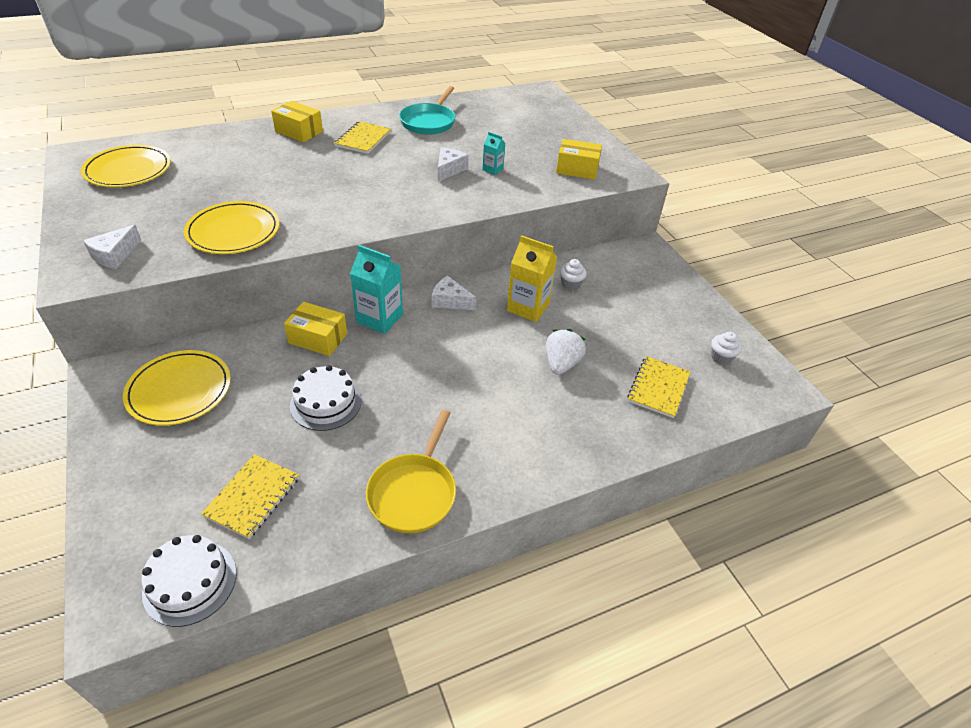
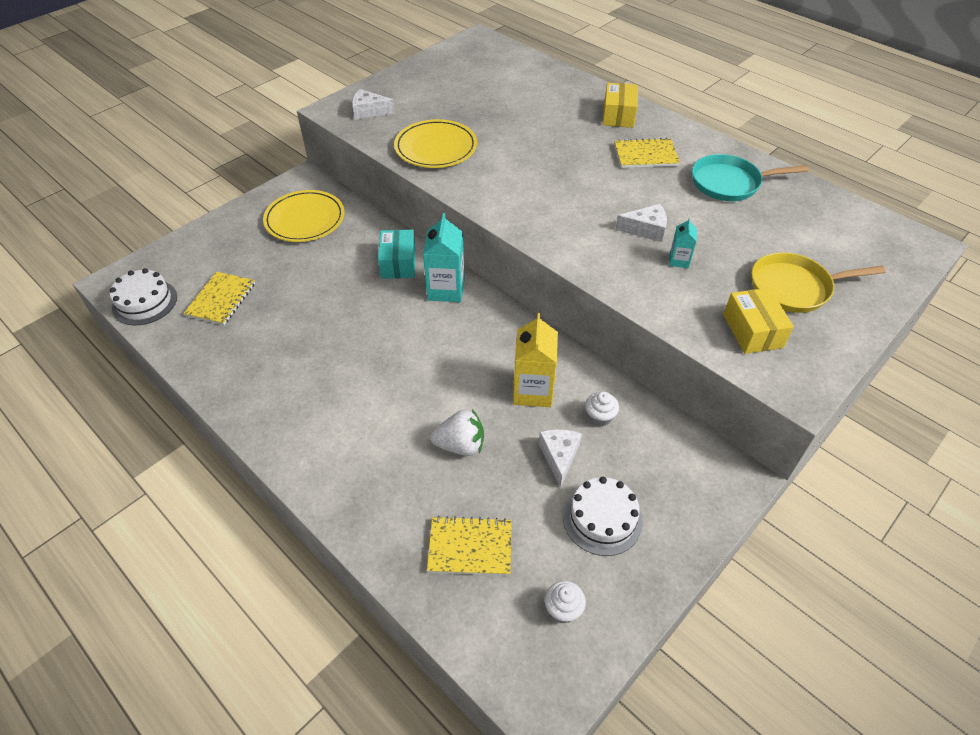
camera: 70 degrees right, 5 degrees up
(128, 170) = (477, 67): yellow plate -> none
(252, 497) = (221, 299): yellow notebook -> yellow notebook turned 75 degrees counterclockwise
(318, 338) = (398, 263): yellow box -> turquoise box
(326, 403) = (327, 298): white cake -> white cake (602, 518)
(414, 492) = (254, 388): yellow pan -> yellow pan (794, 287)
(450, 301) = (502, 327): white cheese -> white cheese (559, 456)

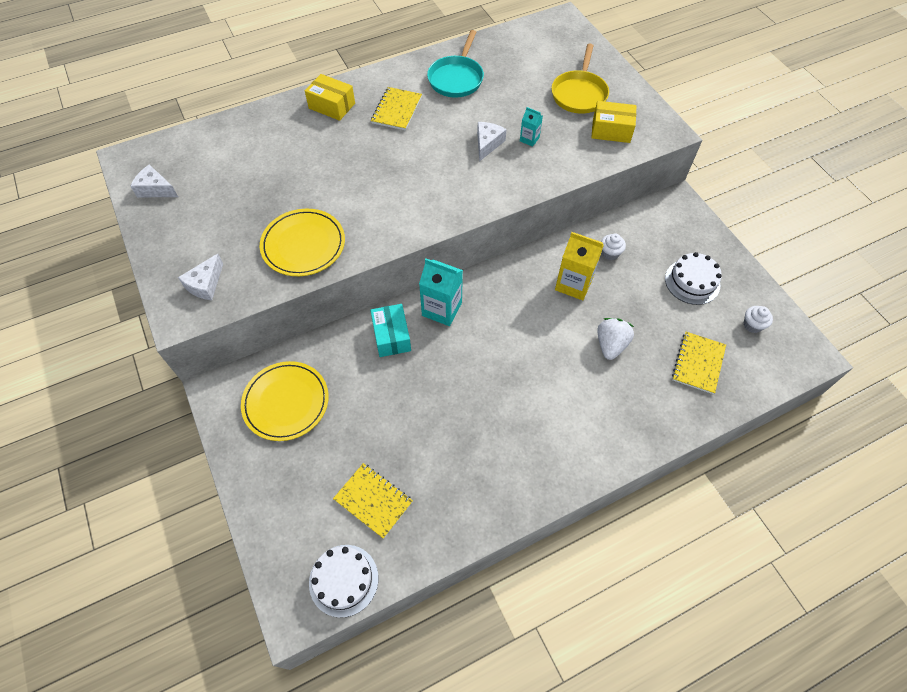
camera: 70 degrees left, 10 degrees up
(398, 263) = (391, 336): turquoise box -> turquoise box turned 60 degrees clockwise
(559, 456) = (637, 288): white cheese -> white cheese (155, 189)

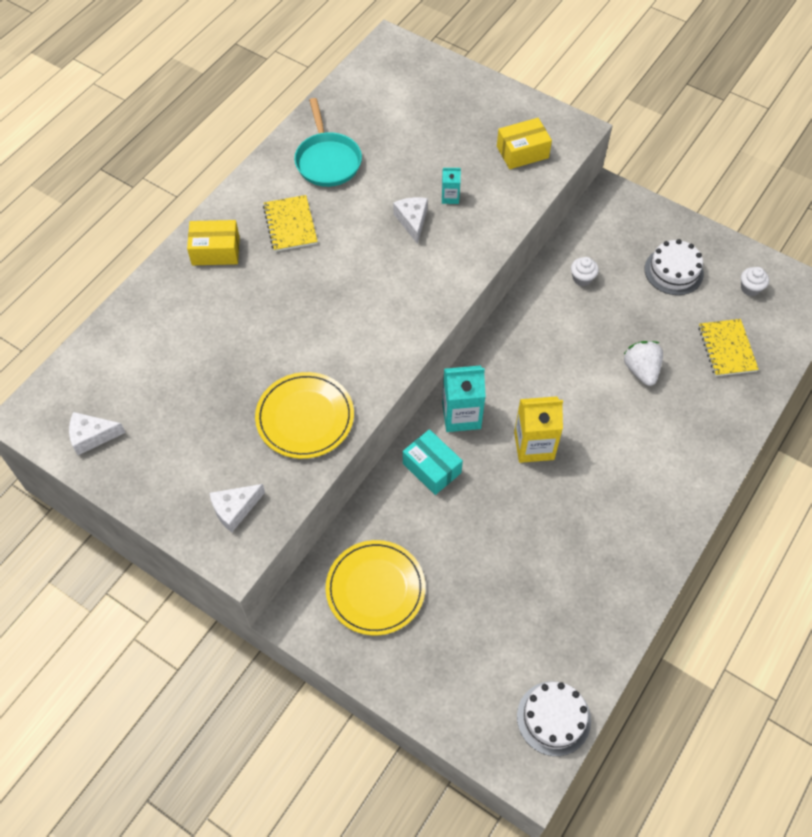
camera: 30 degrees left, 0 degrees up
(205, 284) = (235, 509): white cheese -> white cheese turned 60 degrees clockwise
(373, 501) = (528, 633): yellow notebook -> none
(573, 284) = (569, 326): yellow carton -> yellow carton (534, 445)
(579, 94) = (465, 124): yellow pan -> none

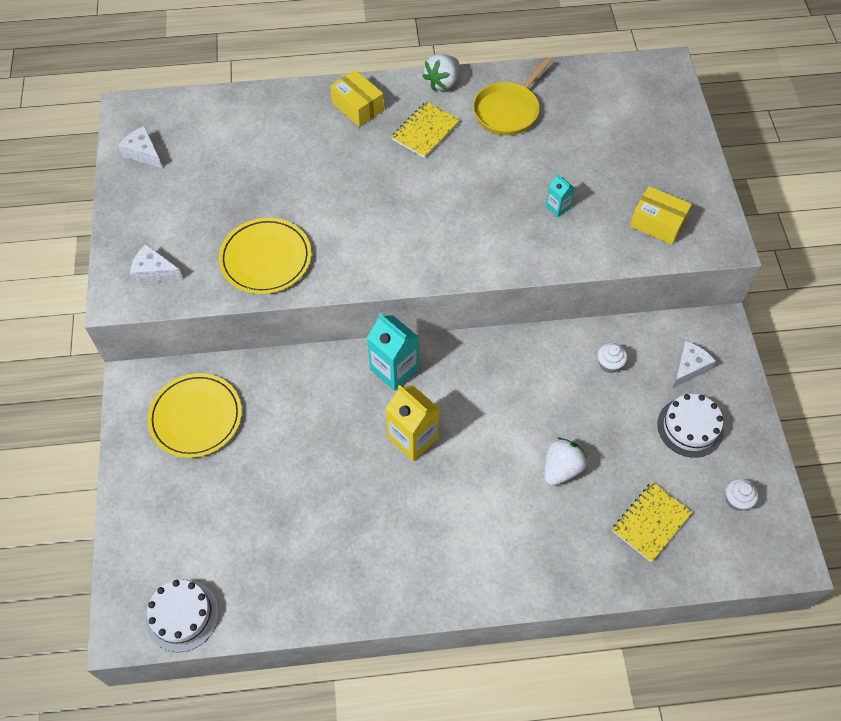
camera: 50 degrees right, 0 degrees up
(253, 180) = (442, 82): none -> white strawberry
(327, 160) = (508, 110): turquoise pan -> yellow pan
(412, 221) = (508, 200): white cheese -> white cheese (688, 367)
(431, 468) = (329, 382): turquoise box -> none

